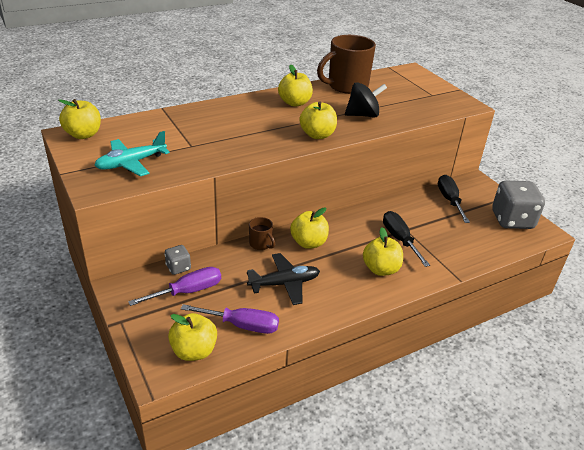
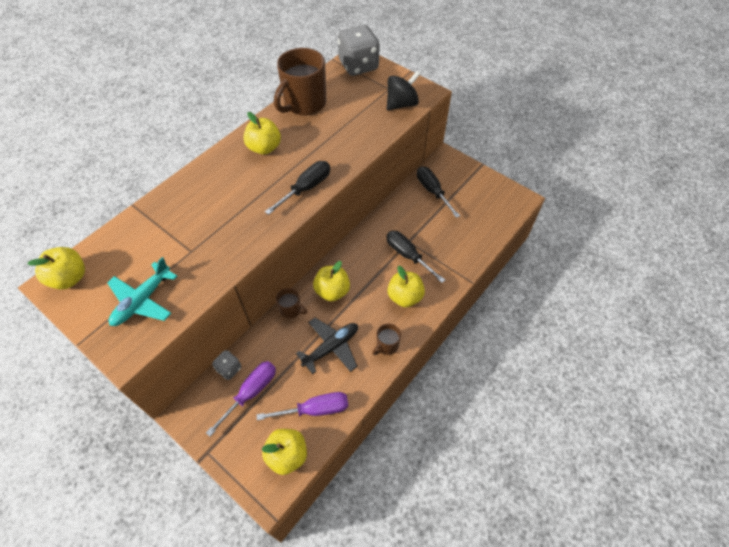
camera: 20 degrees left, 20 degrees up
(317, 135) = (306, 188): yellow apple -> black screwdriver
(342, 300) = (386, 345): none -> brown mug
(363, 115) = (337, 142): black spinning top -> black spinning top (401, 104)
(512, 220) = (490, 195): grey dice -> grey dice (358, 66)

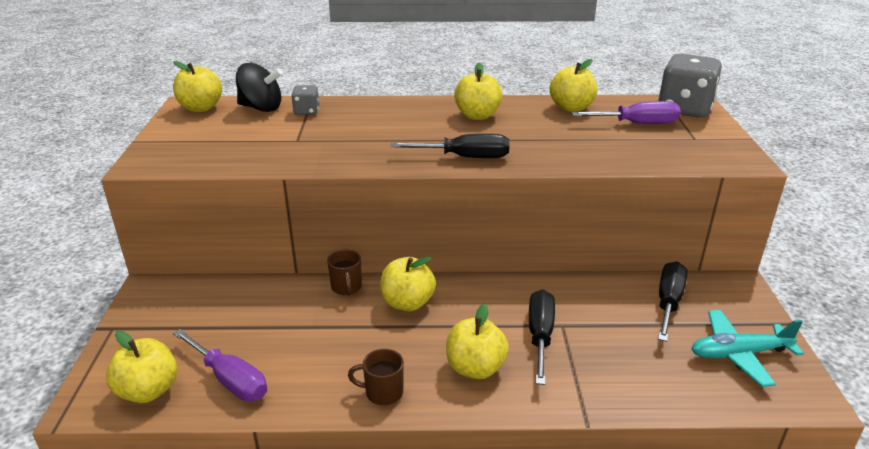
camera: 50 degrees right, 25 degrees down
(142, 300) = (211, 145): turquoise plane -> turquoise plane (739, 354)
(229, 369) = (228, 287): grey dice -> grey dice (306, 111)
(251, 392) = (211, 317): purple screwdriver -> purple screwdriver (637, 124)
(304, 104) = (571, 108): brown mug -> yellow apple
(331, 347) = (329, 345): black plane -> none
(401, 104) = (690, 155): black spinning top -> black spinning top (261, 108)

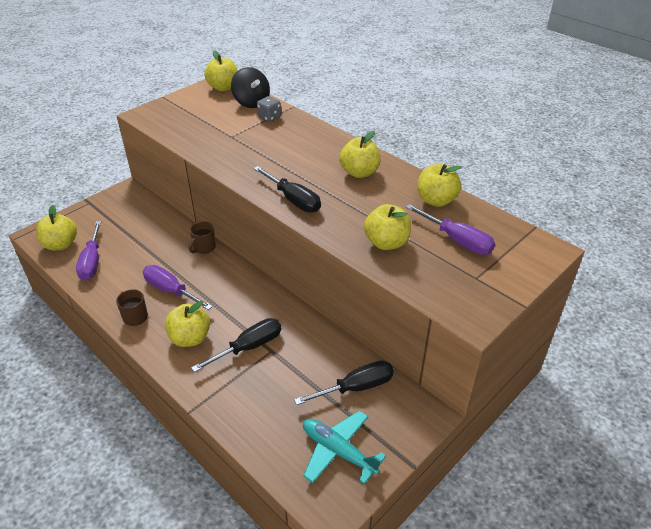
camera: 45 degrees right, 10 degrees up
(379, 344) = (171, 290): none -> purple screwdriver
(407, 303) = (217, 278): yellow apple -> yellow apple (386, 243)
(684, 109) = (524, 250): grey dice -> none

